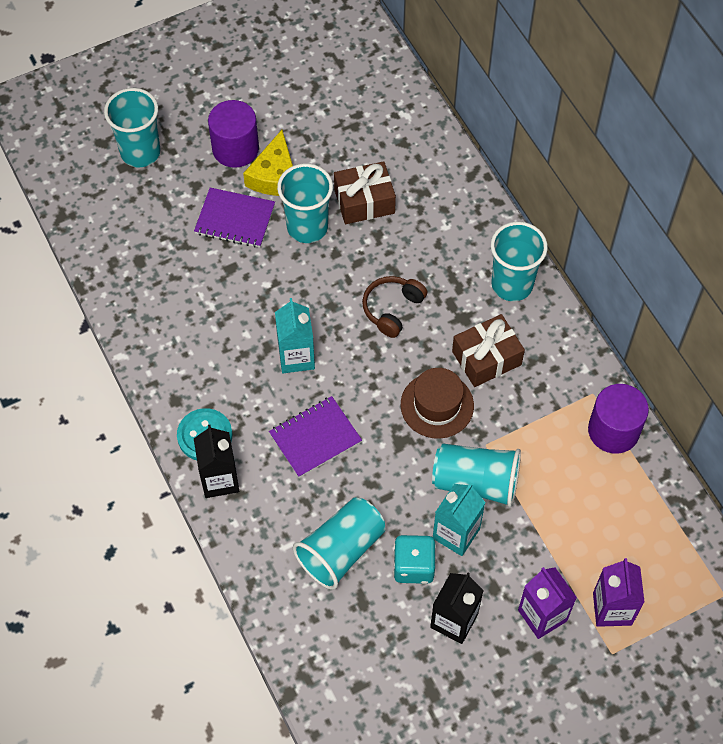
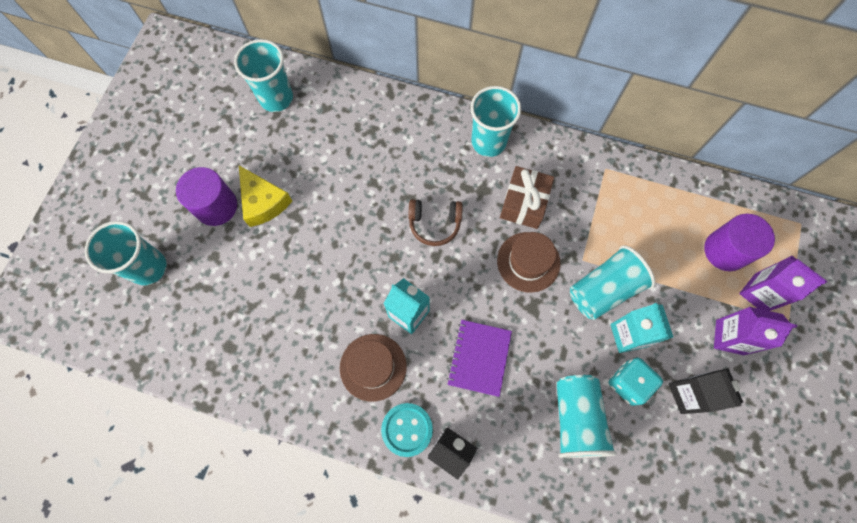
camera: 45 degrees left, 10 degrees up
(227, 370) = (373, 367): none -> brown hat
(235, 219) = (267, 256): purple notebook -> none
(307, 227) = (322, 218): turquoise cup -> turquoise cup (276, 98)
(364, 201) = (341, 168): brown gift -> none
(392, 309) = (434, 224): brown headphones -> brown headphones turned 75 degrees counterclockwise
(613, 430) = (641, 180): purple cylinder -> purple cylinder (725, 250)

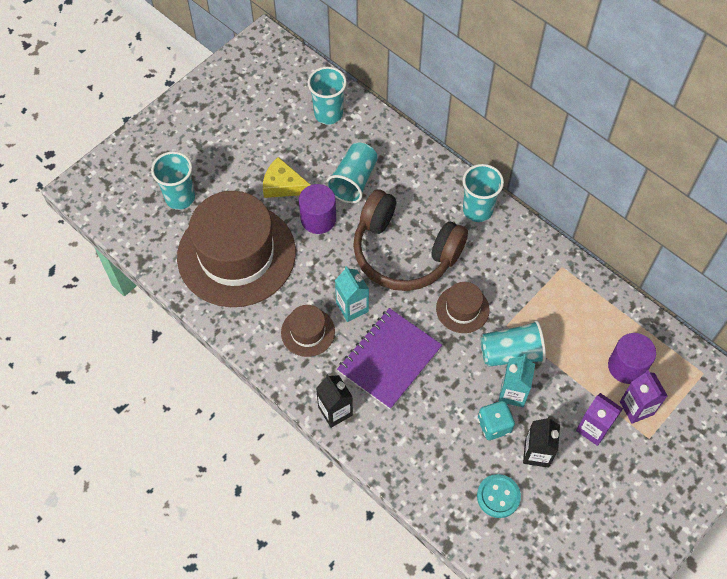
camera: 25 degrees right, 10 degrees down
(216, 206) = (247, 174): purple cylinder -> purple cylinder (318, 219)
(247, 309) = (236, 254): none -> brown hat
(263, 202) = (283, 185): yellow cheese -> yellow cheese turned 120 degrees clockwise
(407, 429) = (311, 384): turquoise button -> turquoise button (498, 496)
(434, 224) = (404, 252): brown headphones -> brown headphones, size x2.34
(479, 358) = (389, 359): purple notebook -> purple notebook, size x1.57
(524, 203) = (482, 266): brown gift -> none
(576, 418) = (440, 431): turquoise cup -> turquoise cup (353, 181)

